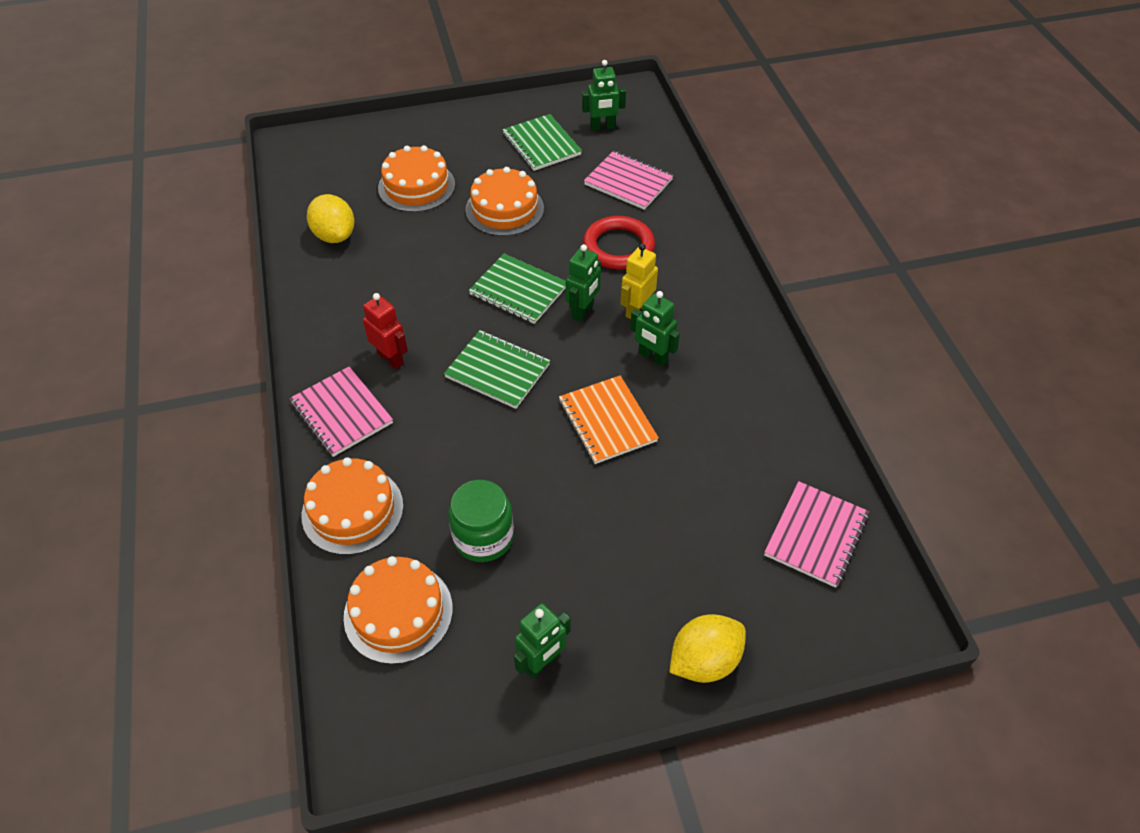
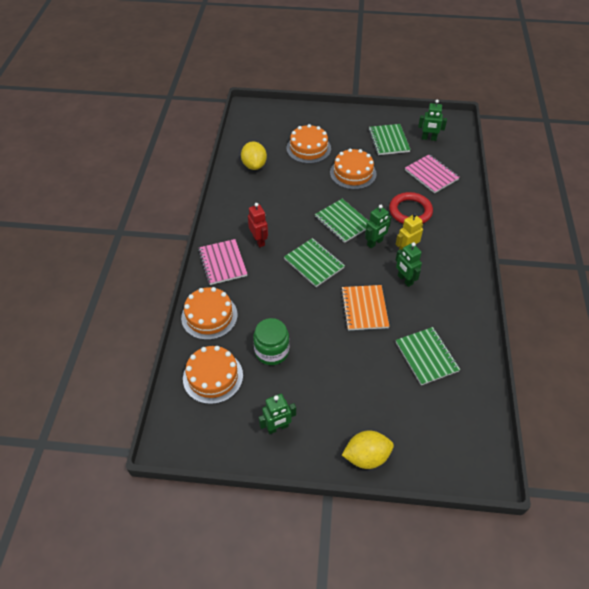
camera: 20 degrees right, 0 degrees up
(733, 469) = (426, 356): none -> green notebook
(816, 535) = (460, 409): pink notebook -> none

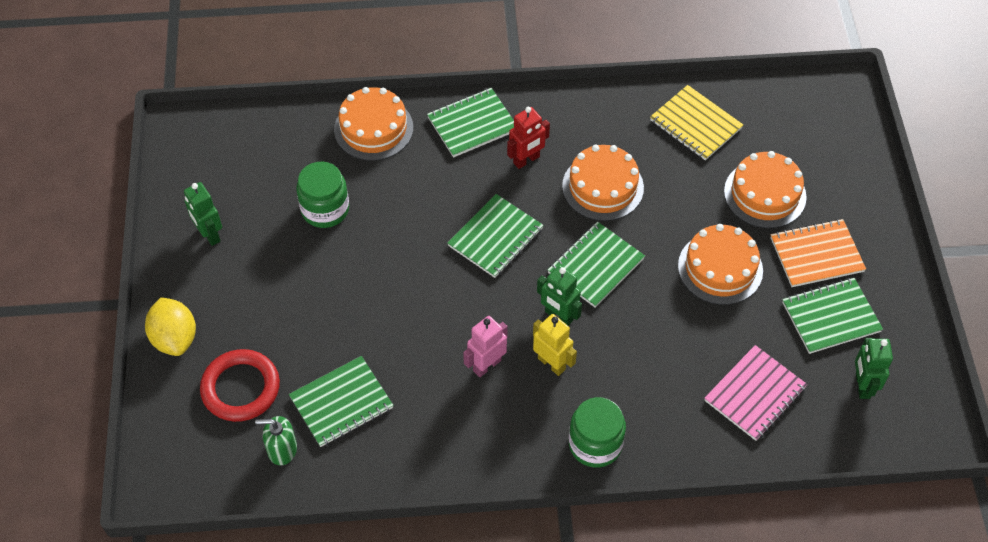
camera: 80 degrees right, 5 degrees up
(213, 376) = (277, 152): orange cake -> orange cake (603, 187)
(222, 263) = (472, 124): pink notebook -> green notebook
(254, 165) = (695, 124): yellow lemon -> yellow notebook
(364, 308) = (418, 313): orange notebook -> orange notebook (816, 254)
(405, 280) = (487, 365): green robot -> pink robot
(410, 211) = (647, 364): red ring -> red ring (241, 388)
(459, 240) = (595, 444): none -> green jar
(459, 393) = (282, 449): none -> green soap dispenser

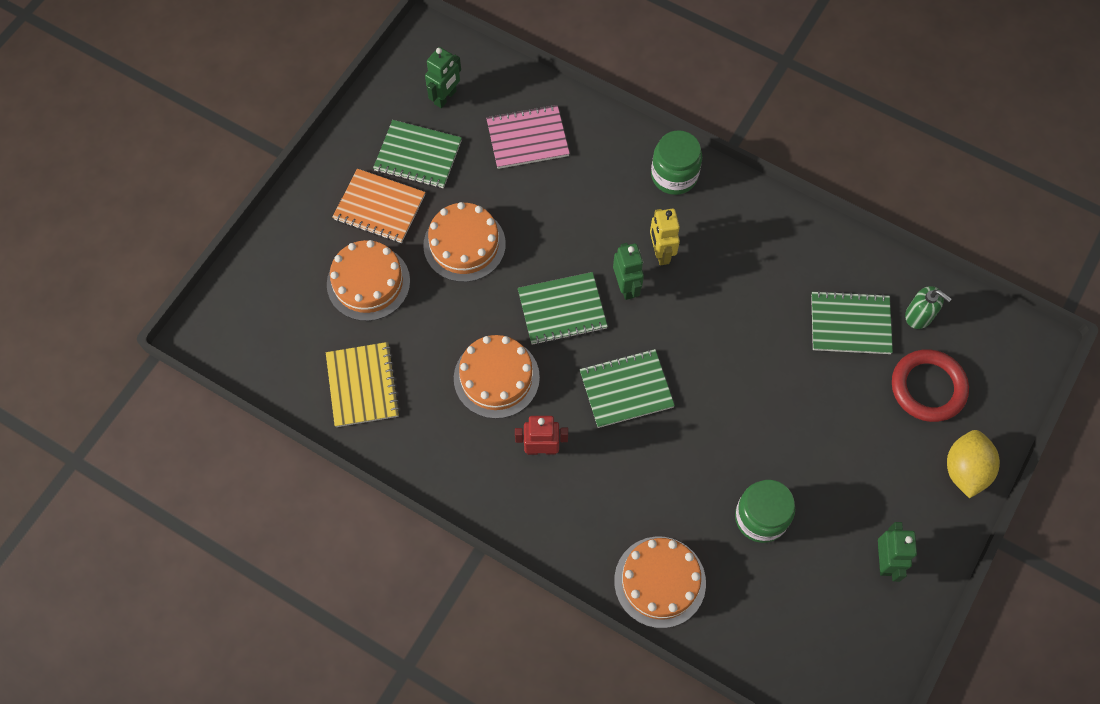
camera: 145 degrees left, 10 degrees up
(472, 124) = (562, 522): green notebook -> none
(487, 365) = (713, 283): pink robot -> none

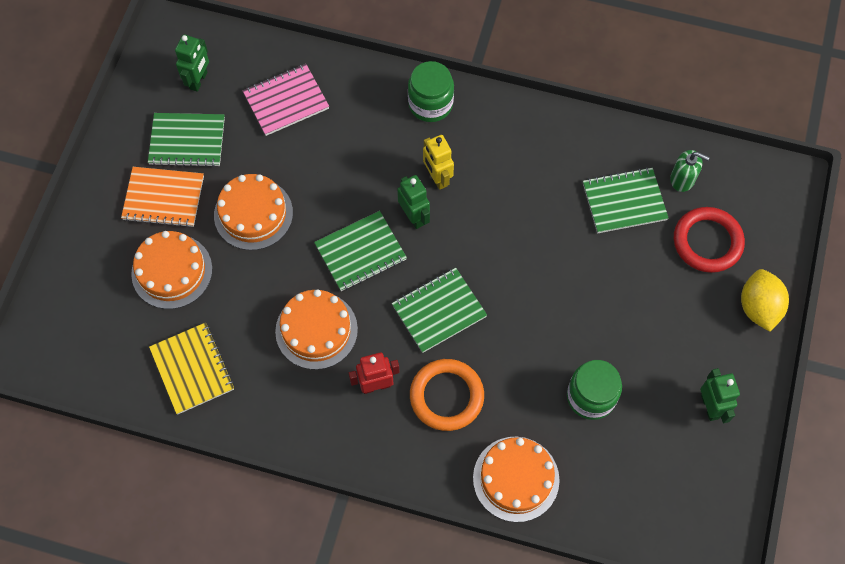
camera: 15 degrees left, 0 degrees up
(611, 478) = (446, 396): none -> orange ring

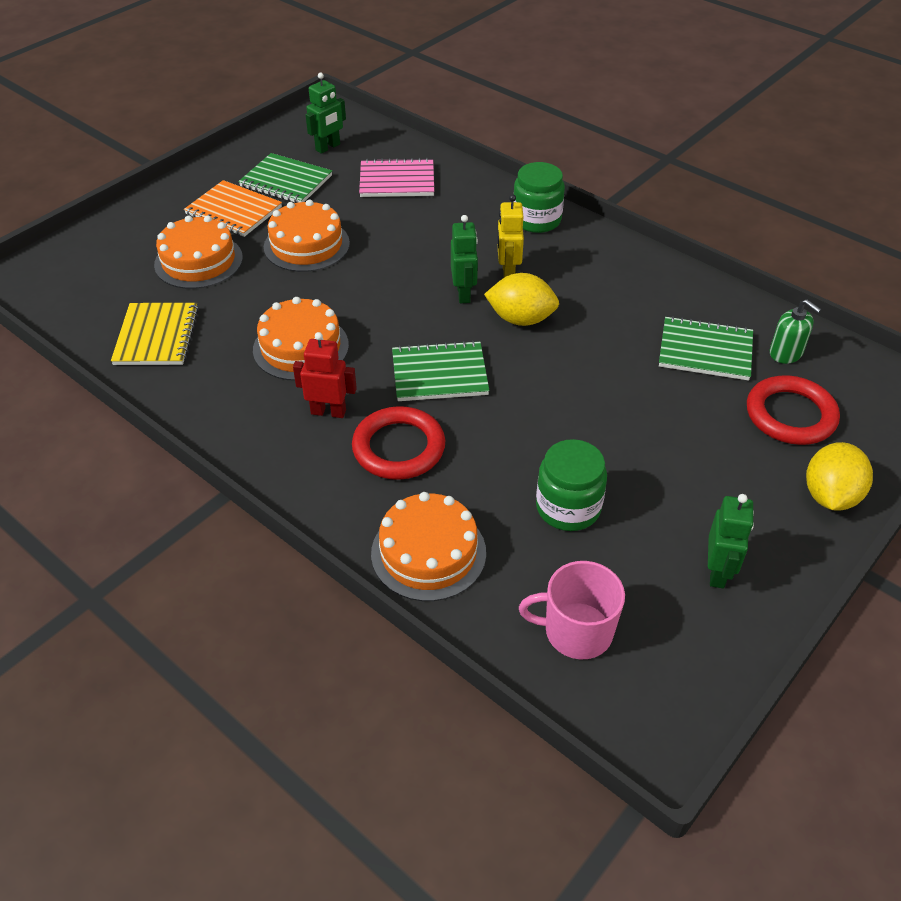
camera: 25 degrees right, 20 degrees down
(360, 252) = (390, 303): green notebook -> none
(446, 396) = (398, 448): orange ring -> red ring
(472, 226) = (521, 319): none -> yellow lemon
(641, 496) = (576, 631): none -> pink mug

